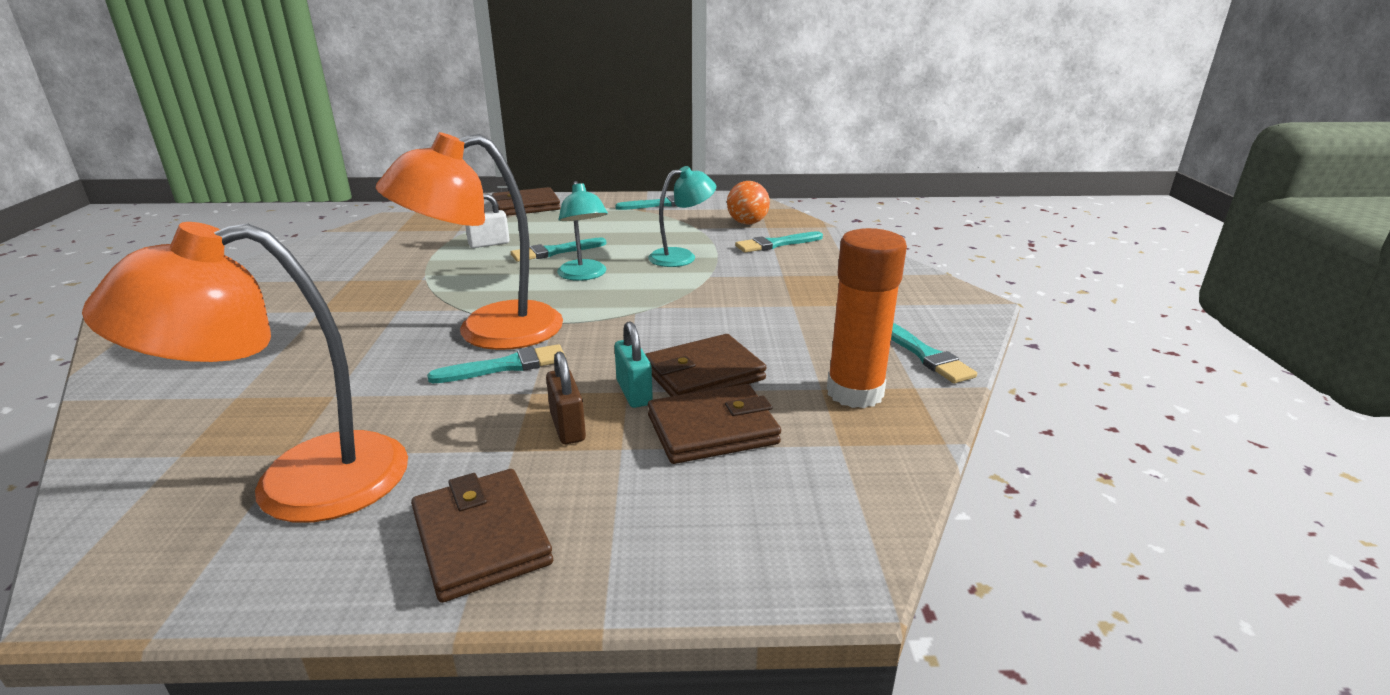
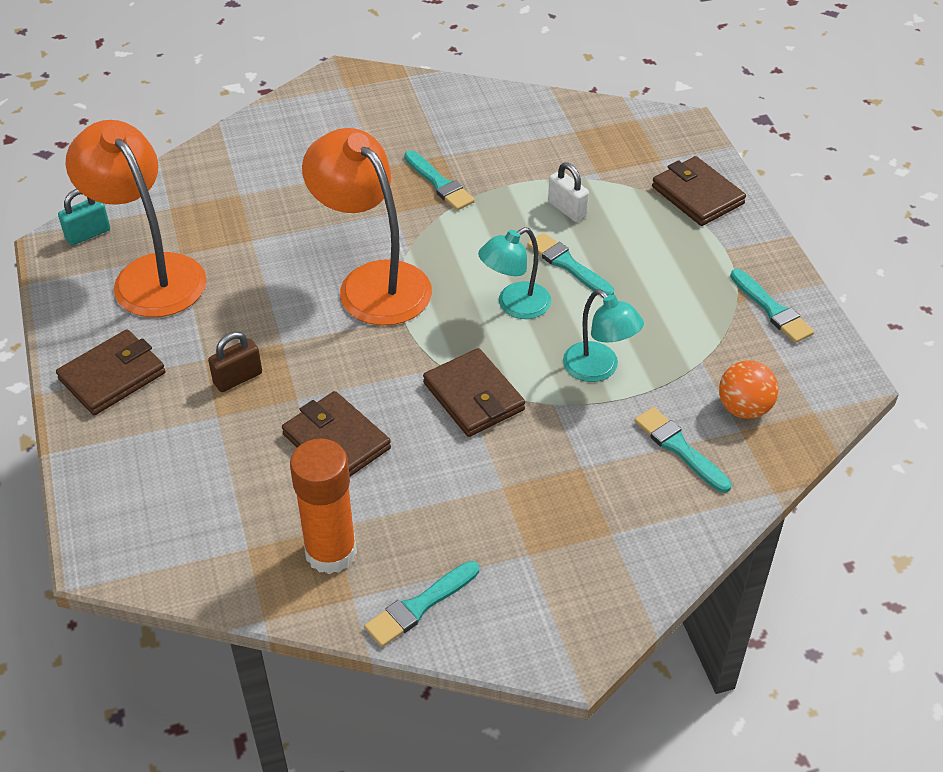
camera: 75 degrees right, 20 degrees up
(506, 366) = (316, 314): turquoise brush -> turquoise brush (439, 183)
(634, 393) = (295, 403): turquoise padlock -> turquoise padlock (88, 234)
(712, 429) = (252, 463): brown wallet -> brown wallet (473, 396)

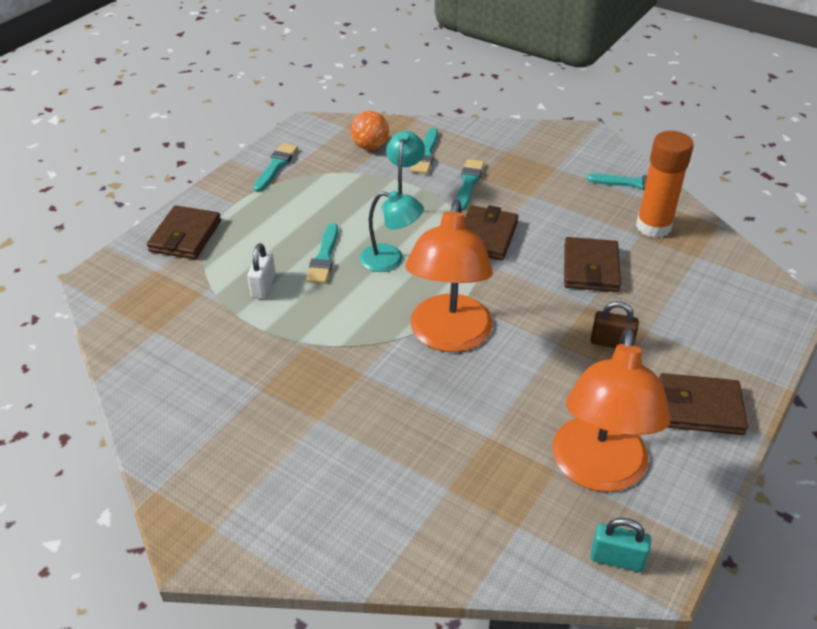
camera: 130 degrees left, 5 degrees down
(439, 183) = (301, 368): turquoise brush -> turquoise brush (468, 183)

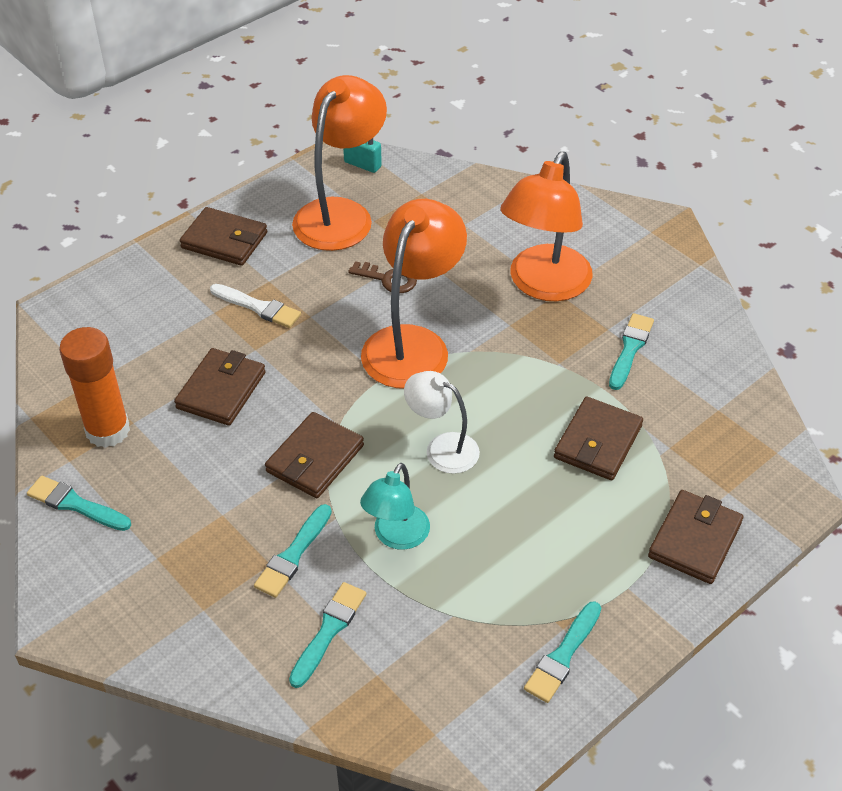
camera: 165 degrees left, 5 degrees up
(263, 286) = (598, 442): white padlock -> brown wallet
(324, 257) = (521, 468): turquoise brush -> turquoise brush (630, 349)
(336, 424) = (543, 285): none -> orange lamp
(370, 147) = (407, 669): orange ball -> none
(390, 260) = (442, 448): turquoise lamp -> white lamp
(502, 398) = (388, 279): none -> brown key
(611, 343) = (258, 307): brown padlock -> white brush

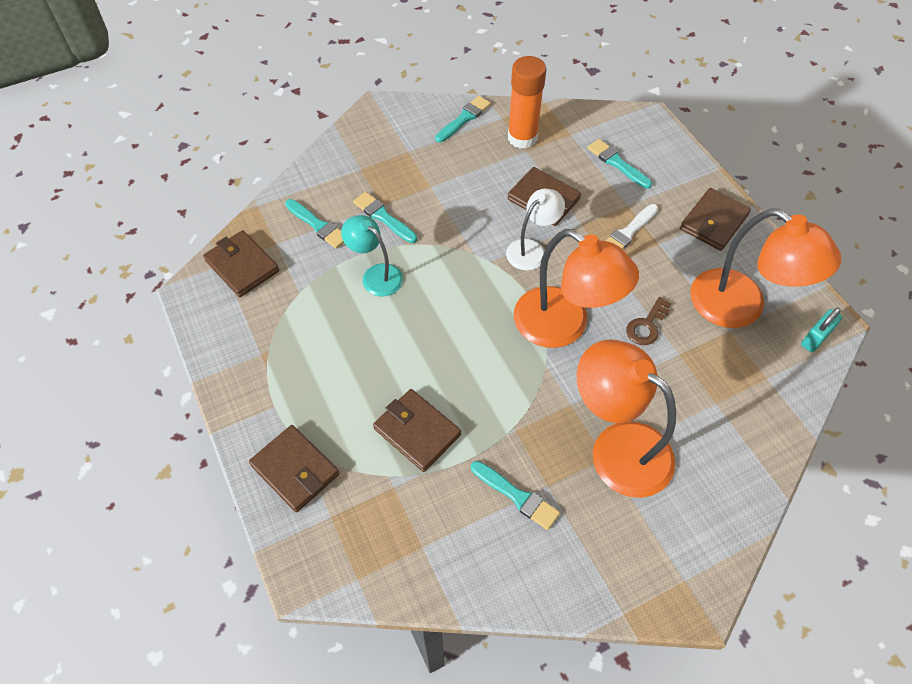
camera: 105 degrees right, 10 degrees up
(315, 459) = (461, 242): brown wallet -> brown wallet (242, 266)
(442, 448) = (446, 320): white lamp -> white lamp (532, 249)
(563, 655) = (240, 347): turquoise brush -> turquoise brush (617, 163)

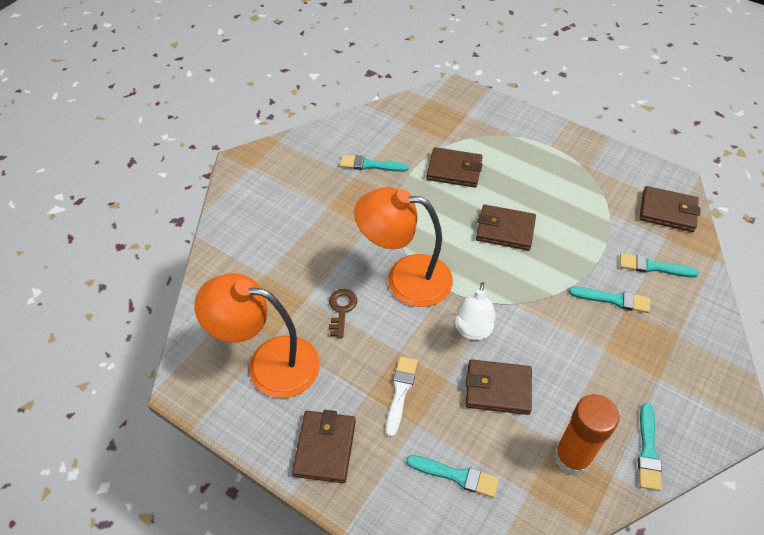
camera: 150 degrees right, 5 degrees down
(295, 470) = (505, 124): brown wallet -> brown wallet (505, 230)
(376, 275) = (571, 250): turquoise lamp -> none
(617, 447) = (322, 216): orange lamp -> none
(815, 338) = (196, 365): turquoise padlock -> none

